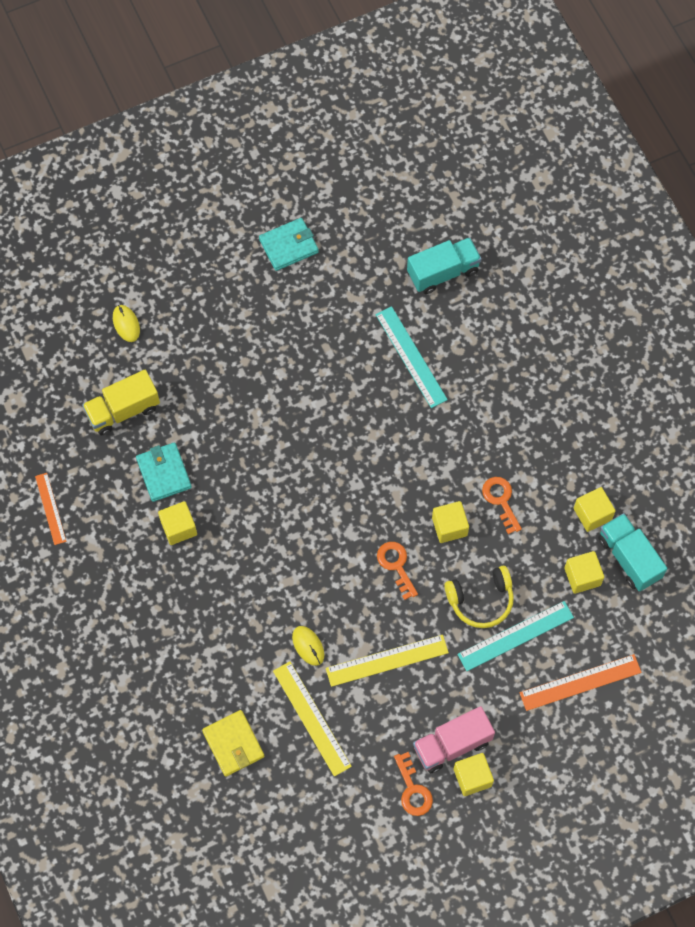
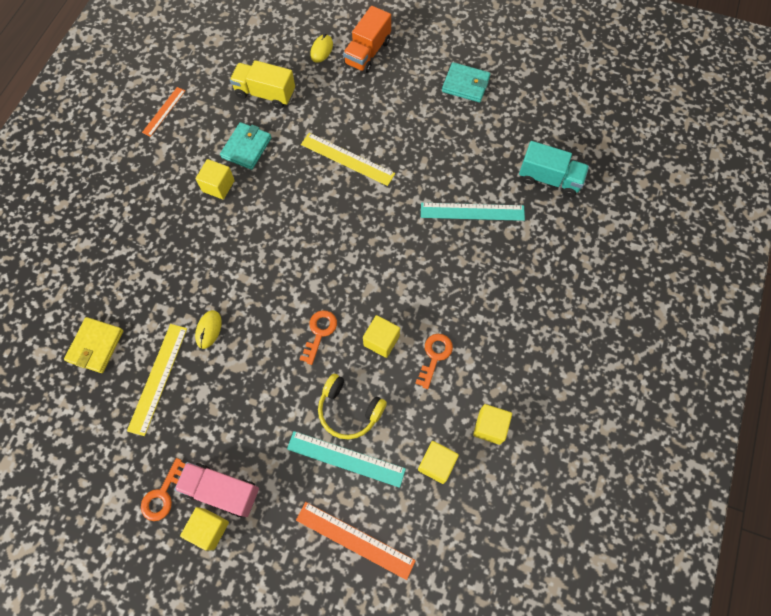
camera: 45 degrees right, 0 degrees up
(170, 290) = (367, 52): none -> orange truck
(387, 660) = (245, 388): yellow ruler -> yellow ruler (347, 159)
(410, 357) = (472, 211): turquoise ruler -> turquoise ruler turned 75 degrees clockwise
(629, 558) = (485, 484): turquoise truck -> none

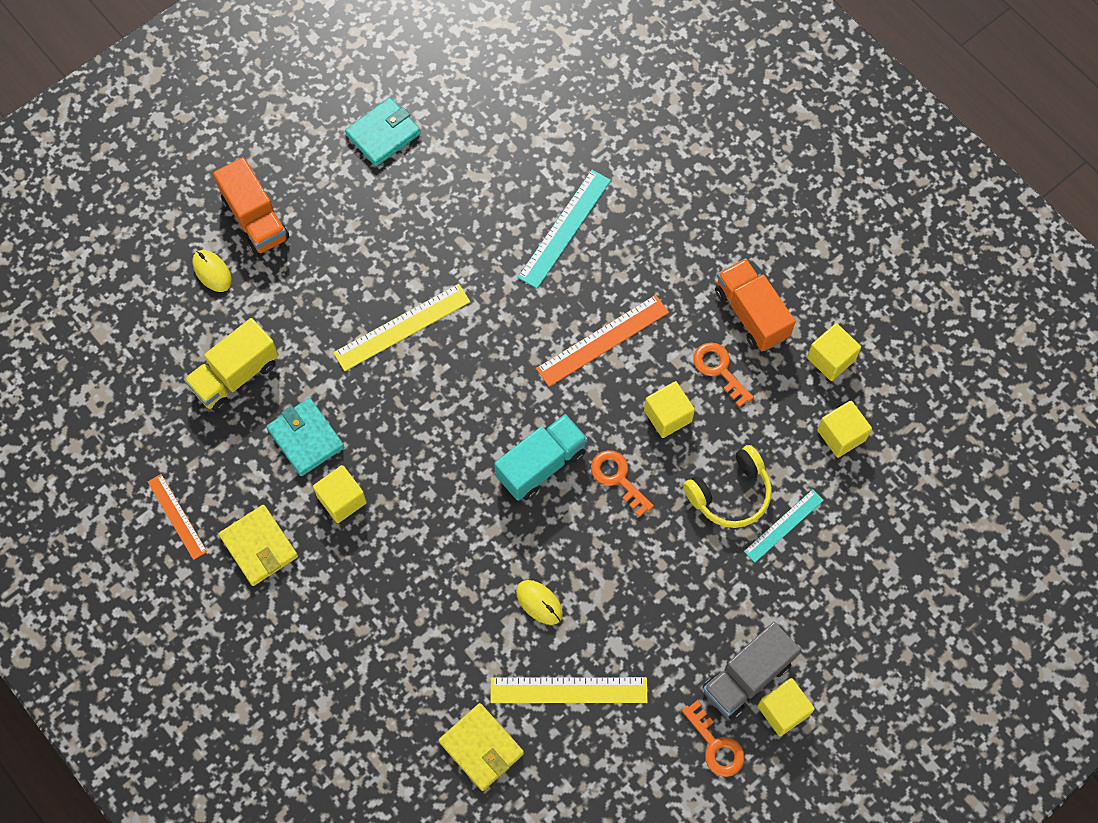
camera: 60 degrees left, 0 degrees up
(158, 378) = (568, 690): yellow ruler -> yellow ruler turned 45 degrees counterclockwise
(166, 160) = (259, 546): none -> yellow wallet
(222, 490) = (747, 677): pink truck -> grey truck
(346, 458) = (783, 525): turquoise ruler -> turquoise ruler, size x0.64
(355, 539) = (876, 561): orange ruler -> orange ruler (602, 340)
(488, 356) = (751, 314): none -> orange truck
(549, 179) = (574, 122): turquoise truck -> turquoise truck (541, 464)

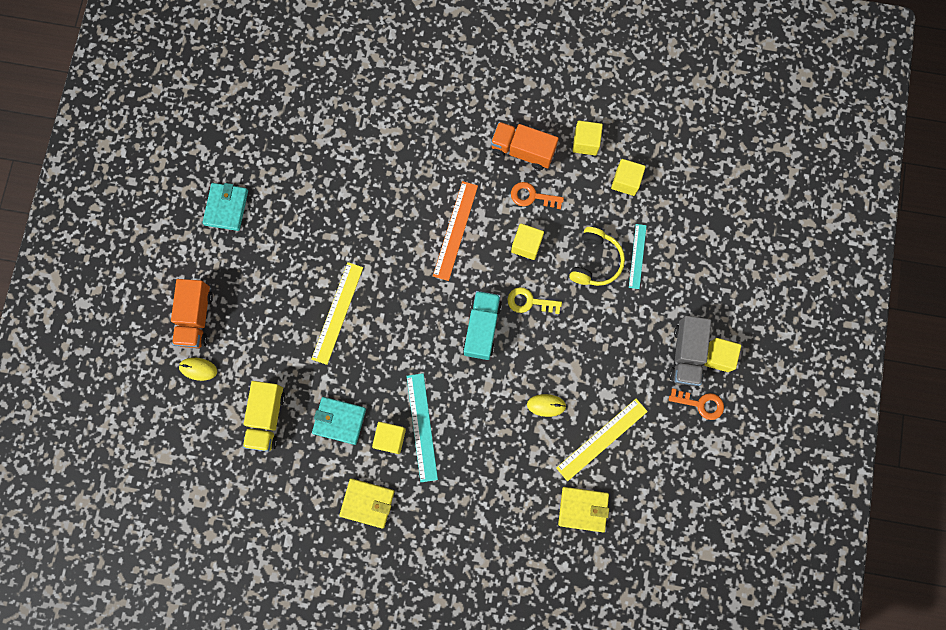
camera: 40 degrees left, 10 degrees up
(177, 516) = (306, 525): orange ruler -> none
(255, 219) = (196, 317): orange truck -> orange truck turned 75 degrees clockwise
(564, 228) = (379, 182): turquoise ruler -> turquoise ruler (421, 427)
(617, 478) = (529, 302): orange key -> yellow key

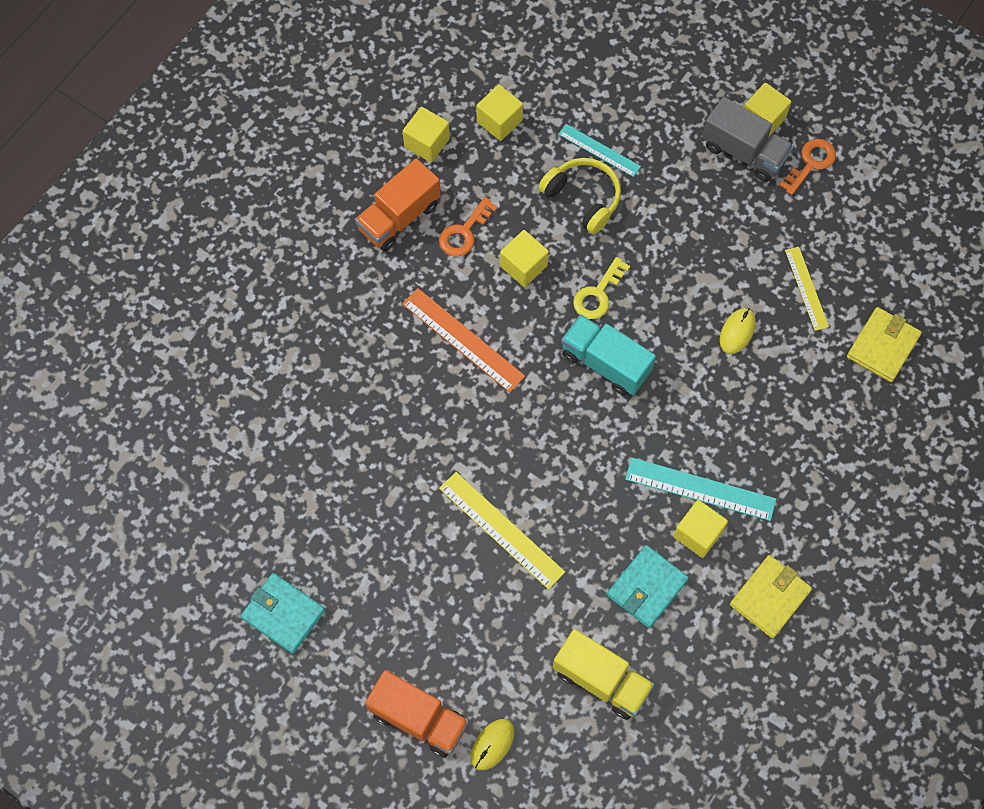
camera: 65 degrees left, 10 degrees down
(601, 439) = (806, 288): yellow ruler -> yellow ruler, size x0.64

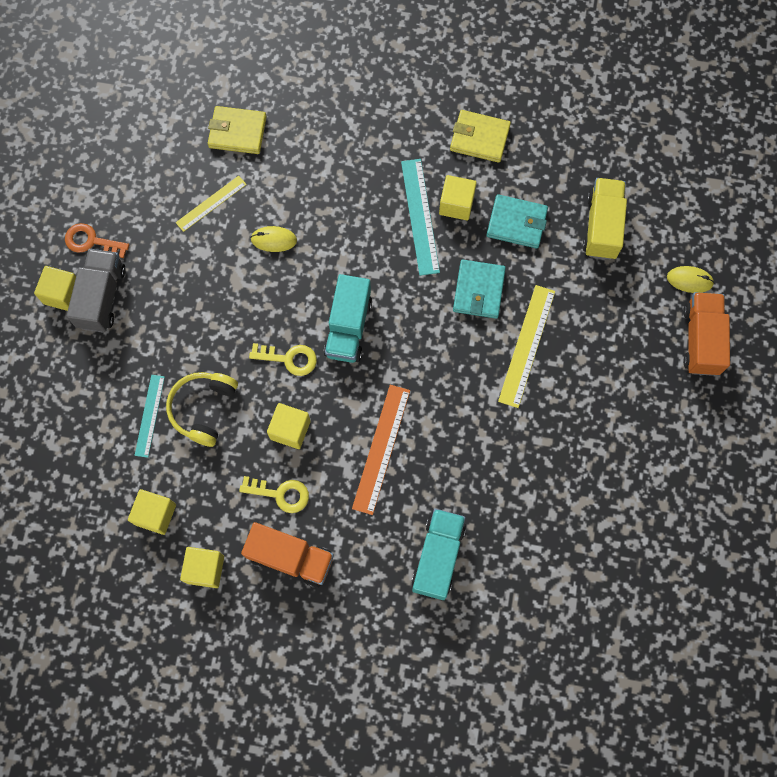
camera: 115 degrees left, 5 degrees up
(283, 614) = (680, 479): turquoise wallet -> turquoise wallet (479, 290)
(331, 344) = (438, 557): none -> turquoise truck
(464, 233) = (281, 494): orange key -> yellow key

